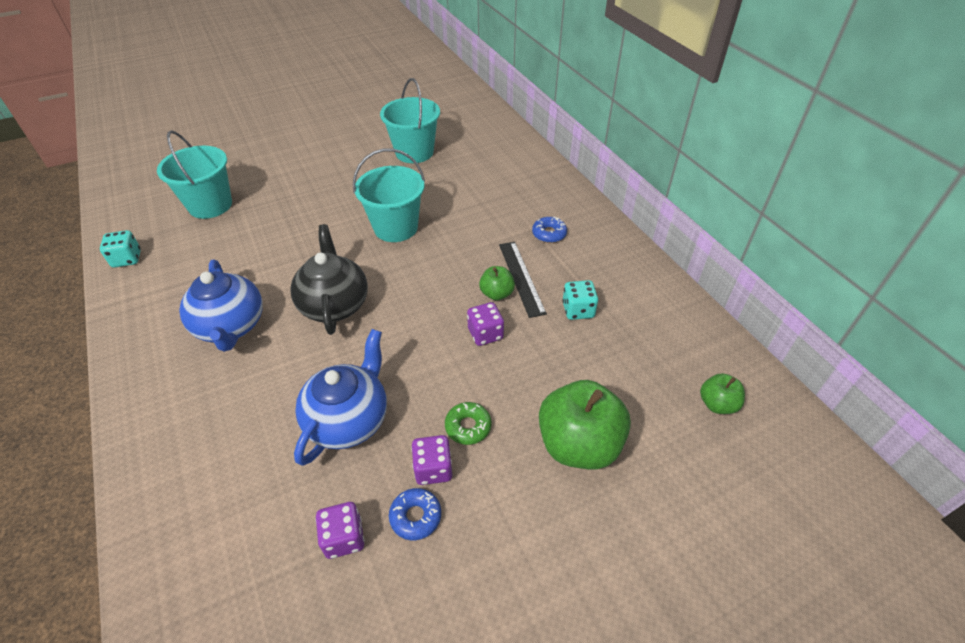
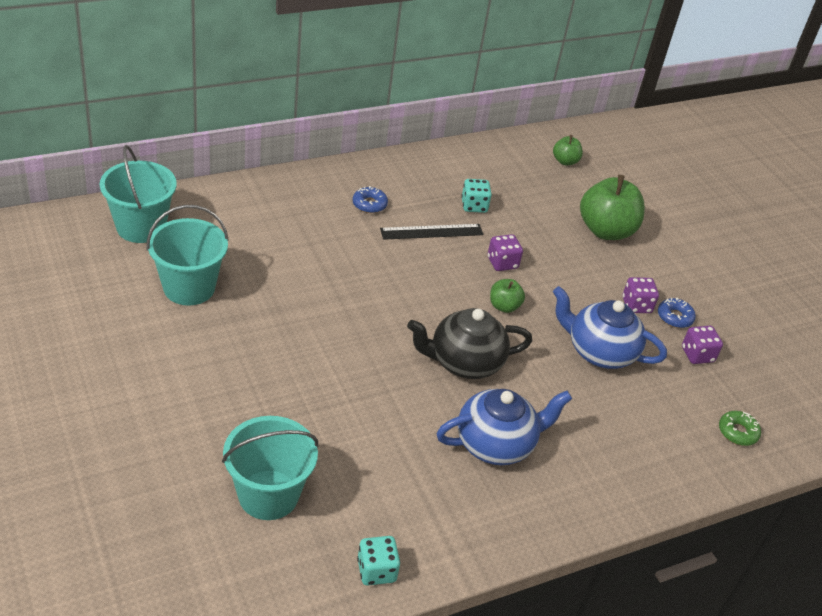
camera: 95 degrees left, 5 degrees down
(396, 227) = (344, 312): turquoise bucket -> turquoise bucket (141, 227)
(468, 426) = (598, 283): green donut -> green donut (737, 432)
(497, 294) = (452, 250): green apple -> green apple (504, 306)

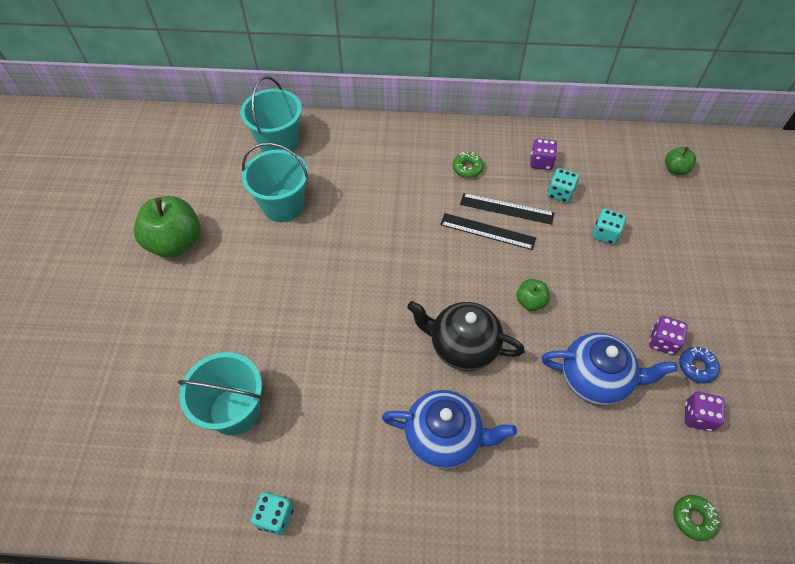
camera: 35 degrees right, 15 degrees up
(369, 204) = (467, 168): blue donut -> green donut
(426, 256) = (487, 231): none -> black ruler
(502, 263) = (554, 257): purple dice -> purple dice (541, 162)
(536, 231) = (605, 234): none -> turquoise dice
(599, 352) = (596, 378): blue teapot -> blue teapot turned 135 degrees clockwise
(606, 230) = (676, 252): green apple -> green apple (176, 242)

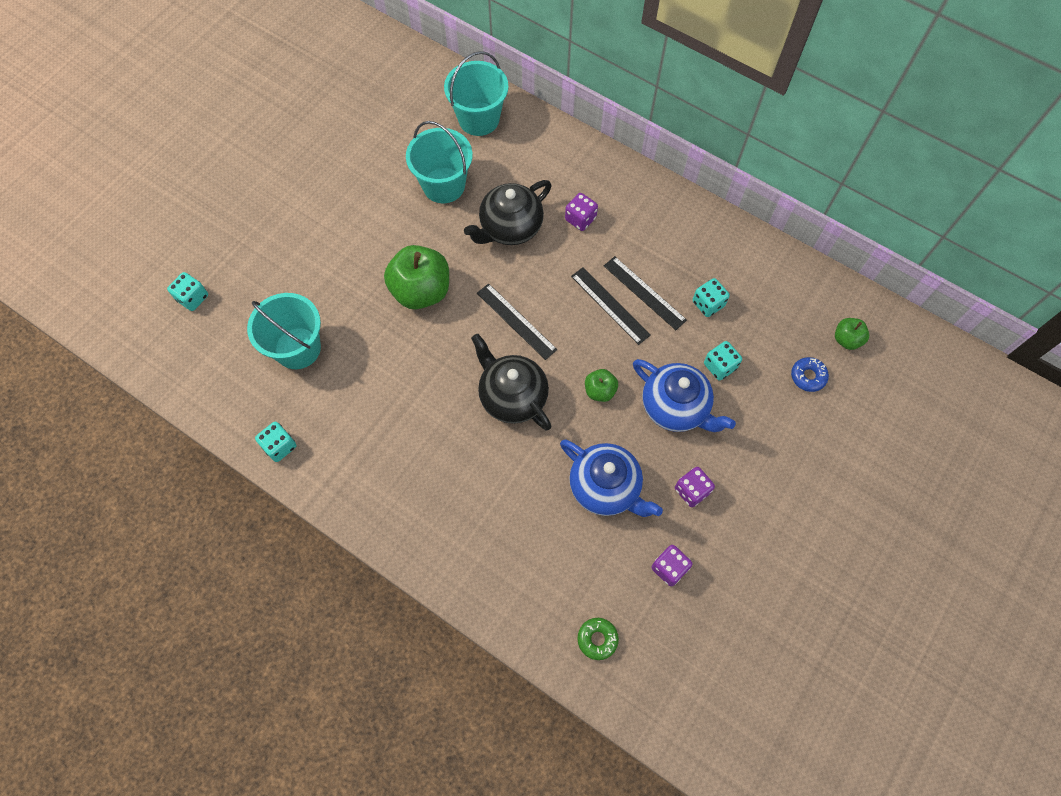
camera: 30 degrees right, 10 degrees up
(94, 420) = (193, 298): none -> turquoise dice
(176, 242) = (334, 175): green apple -> green apple (421, 291)
(363, 212) = (510, 228): none -> black teapot
(421, 282) = (516, 321): none -> black ruler
(444, 437) = (444, 461): blue teapot -> blue teapot (676, 407)
(467, 168) = (637, 233): green donut -> none
(541, 162) = (714, 263): purple dice -> purple dice (580, 219)
(696, 367) = (704, 529): blue donut -> blue donut (808, 376)

